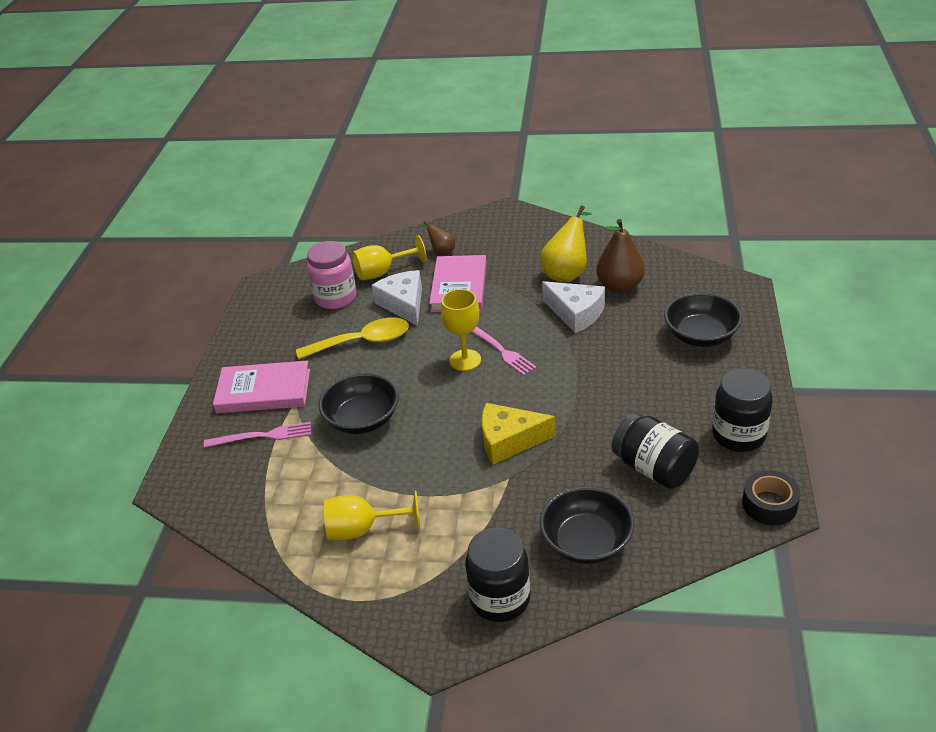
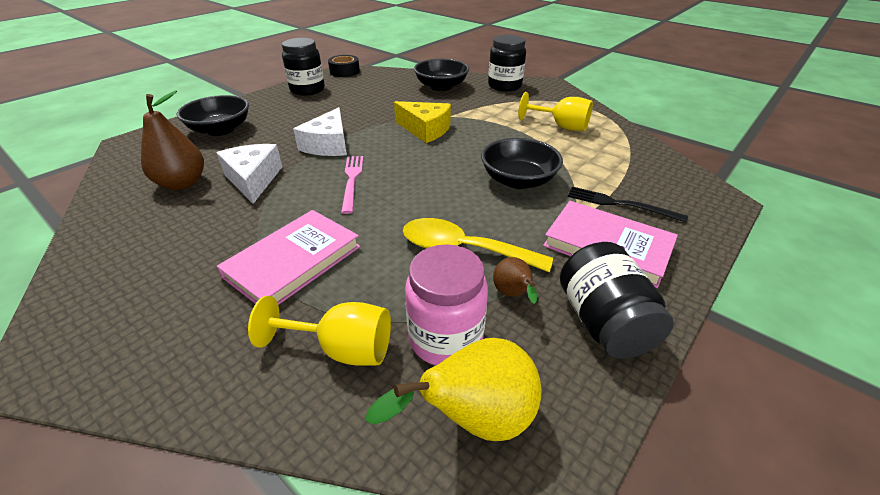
camera: 150 degrees left, 0 degrees up
(262, 436) = (620, 204): pink fork -> black fork
(404, 304) = (374, 274): white cheese -> white cheese (328, 145)
(441, 251) = (229, 337): brown pear -> brown pear (513, 294)
(465, 360) = (389, 186): yellow goblet -> none
(567, 273) = (186, 218): yellow pear -> yellow pear (475, 418)
(654, 468) = (368, 94): black jar -> black jar (603, 322)

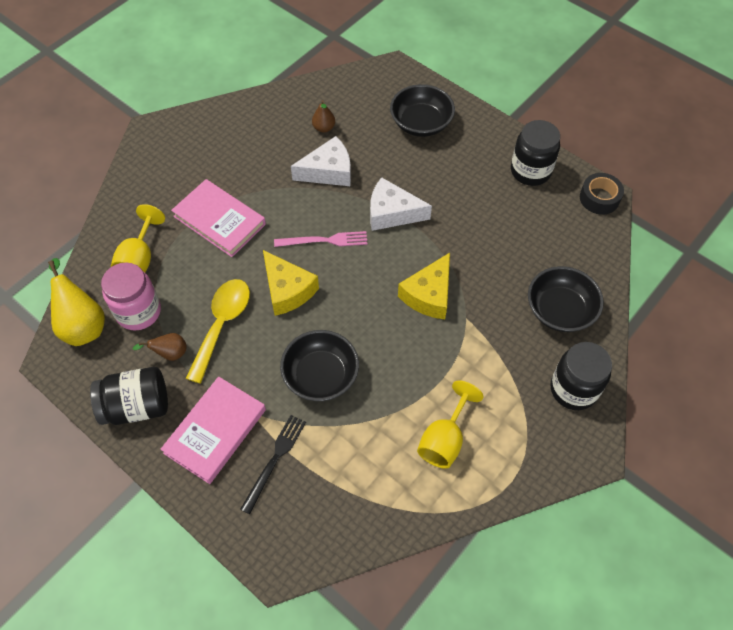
camera: 90 degrees right, 20 degrees up
(182, 183) = (324, 128): brown pear -> brown pear, size x0.54
(415, 202) = (287, 290): none -> yellow cheese

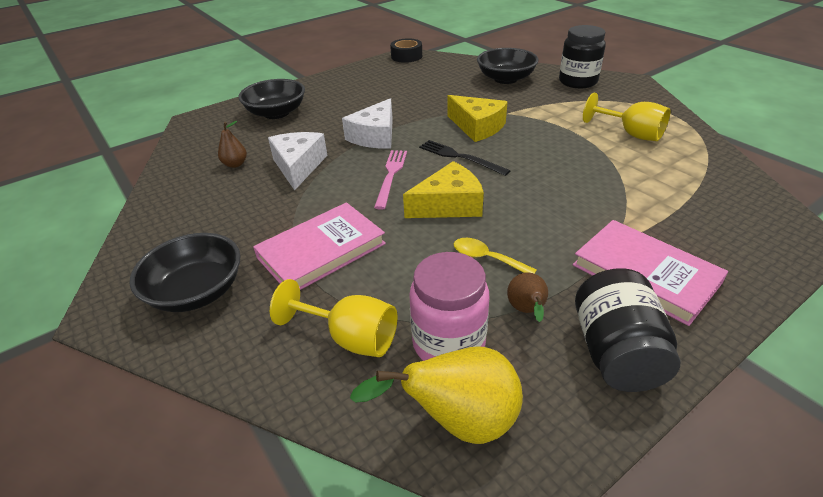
camera: 75 degrees left, 20 degrees down
(222, 324) = (486, 258): yellow spoon -> yellow spoon, size x0.56
(274, 460) = (674, 229): black fork -> black fork (460, 157)
(321, 375) = (564, 191): black bowl -> black bowl (197, 291)
(530, 171) = (365, 75): black jar -> none

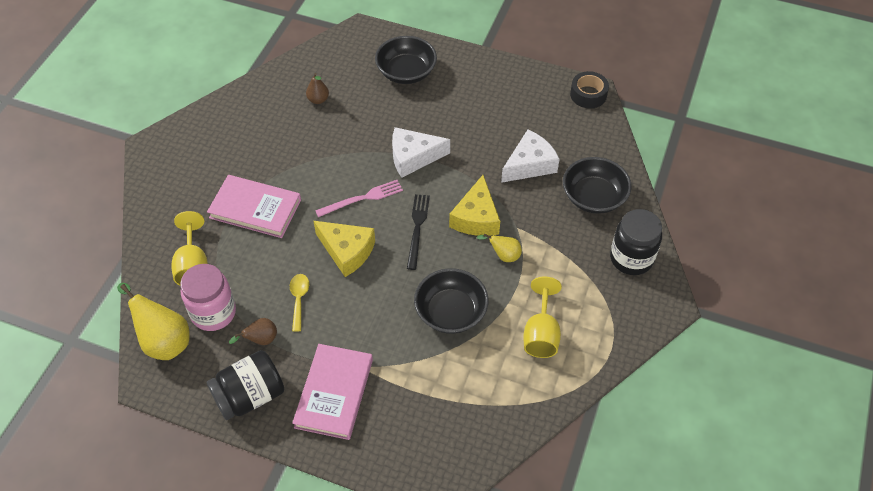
camera: 55 degrees right, 15 degrees up
(197, 291) = (187, 173): black bowl -> black bowl (450, 312)
(298, 166) = (339, 137): white cheese -> white cheese (529, 165)
(531, 127) = (503, 255): none -> yellow pear

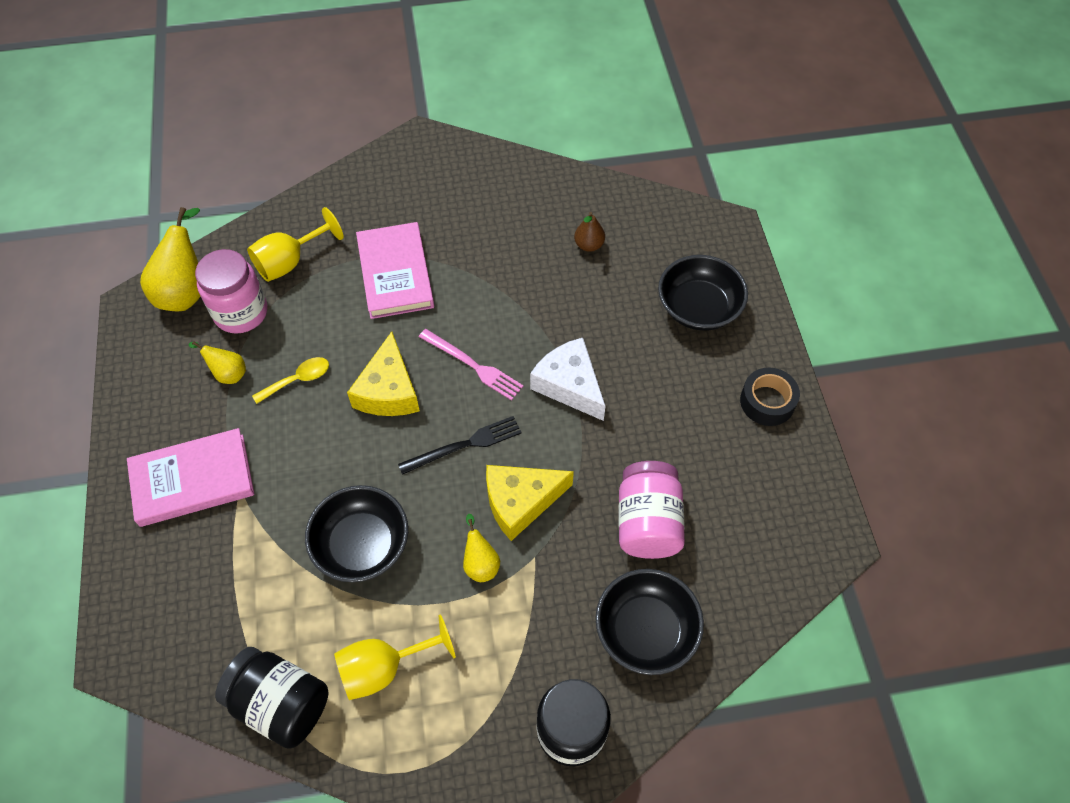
camera: 60 degrees right, 5 degrees up
(250, 396) = (154, 402): black jar -> black jar (281, 703)
(261, 340) = (228, 373): brown pear -> yellow pear
(529, 165) = (647, 522): white cheese -> pink jar
(588, 94) = (825, 537): black tape -> black tape (767, 402)

